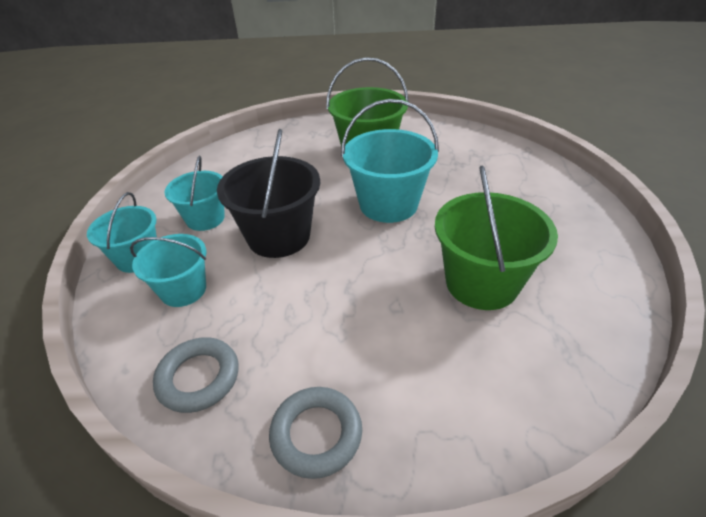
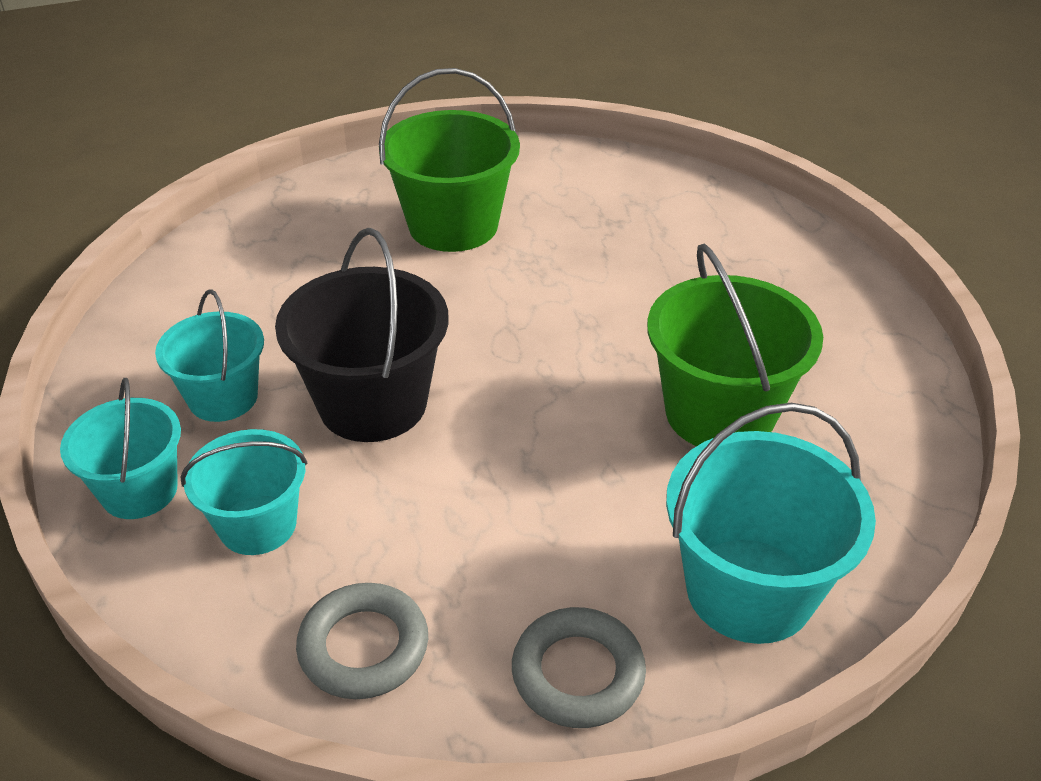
camera: 20 degrees left, 0 degrees up
(388, 204) = (529, 314): turquoise bucket -> turquoise bucket (749, 590)

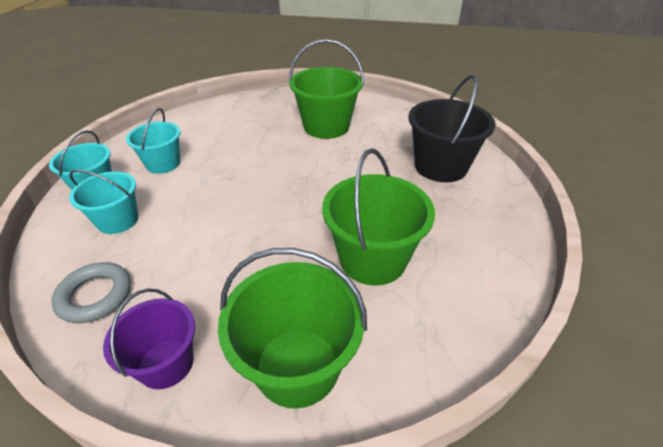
camera: 30 degrees right, 0 degrees up
(373, 403) = (215, 188): black bucket -> black bucket (440, 166)
(578, 673) = (166, 363): grey ring -> purple bucket
(749, 590) = (297, 366): turquoise bucket -> green bucket

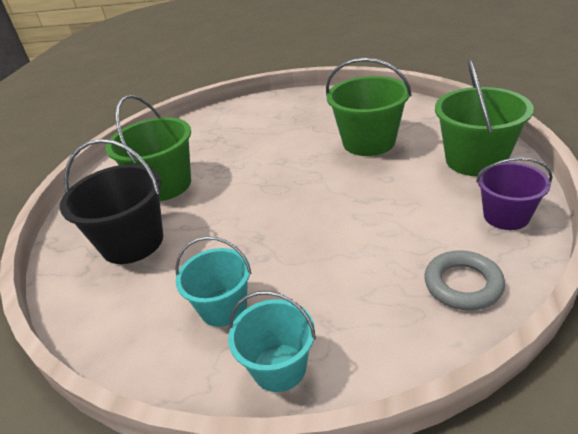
camera: 85 degrees left, 5 degrees down
(118, 220) = (347, 311): turquoise bucket -> none
(440, 166) = (251, 121): black bucket -> black bucket (132, 242)

